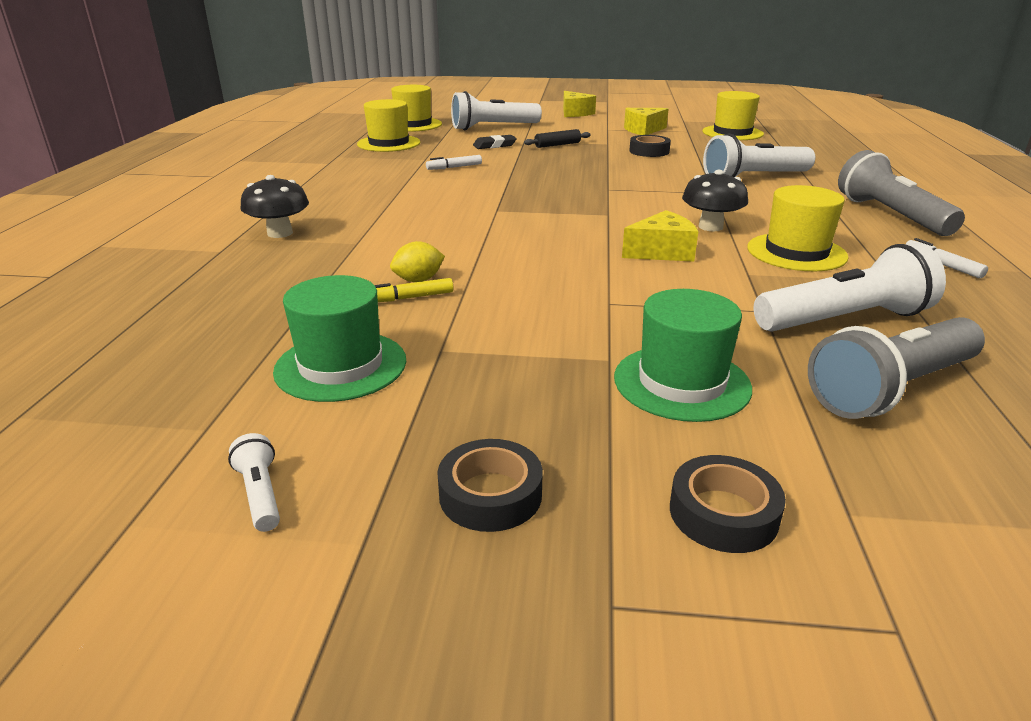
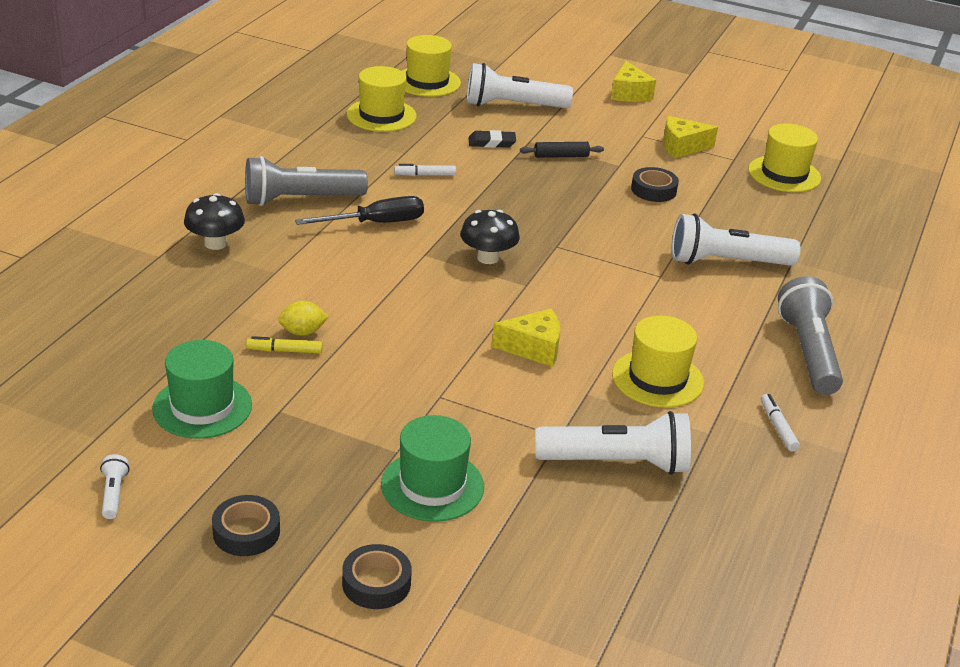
camera: 15 degrees right, 5 degrees up
(434, 198) = (376, 223): none -> black screwdriver
(710, 227) = (609, 326): black mushroom -> black mushroom (488, 258)
(892, 389) = (582, 532): grey flashlight -> grey flashlight (301, 199)

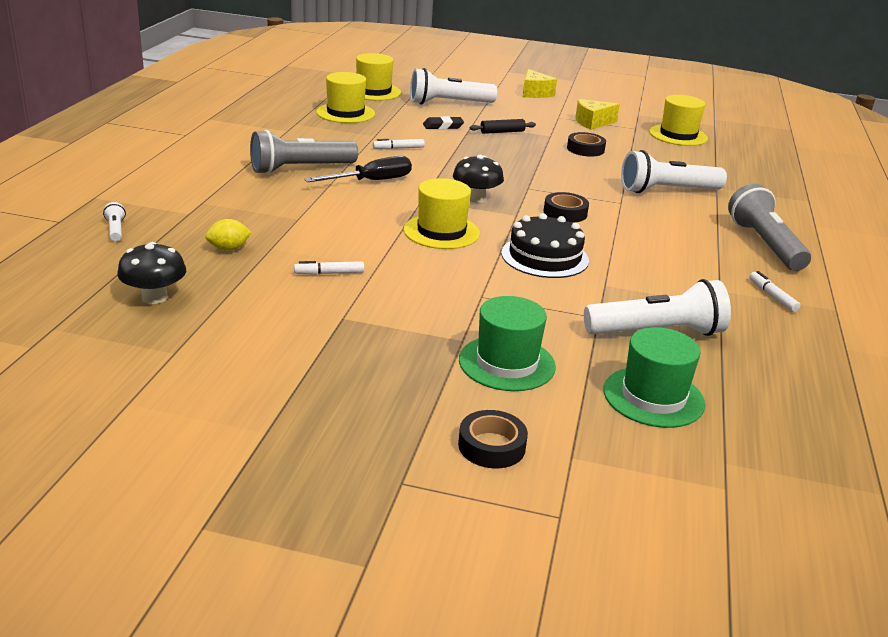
camera: 10 degrees left, 5 degrees down
(114, 494) = (207, 397): white flashlight -> white flashlight (115, 230)
(202, 407) = (269, 320): green hat -> green hat (653, 397)
(215, 243) = (237, 202): black mushroom -> black mushroom (154, 297)
(246, 532) = (349, 416): black tape -> black tape (565, 213)
(285, 351) = (329, 273): yellow marker -> white marker
(302, 332) = (340, 259): yellow lemon -> yellow lemon (228, 249)
(534, 348) = (545, 257): yellow cheese -> black cake
(657, 378) = (657, 270): yellow hat -> yellow hat (441, 232)

